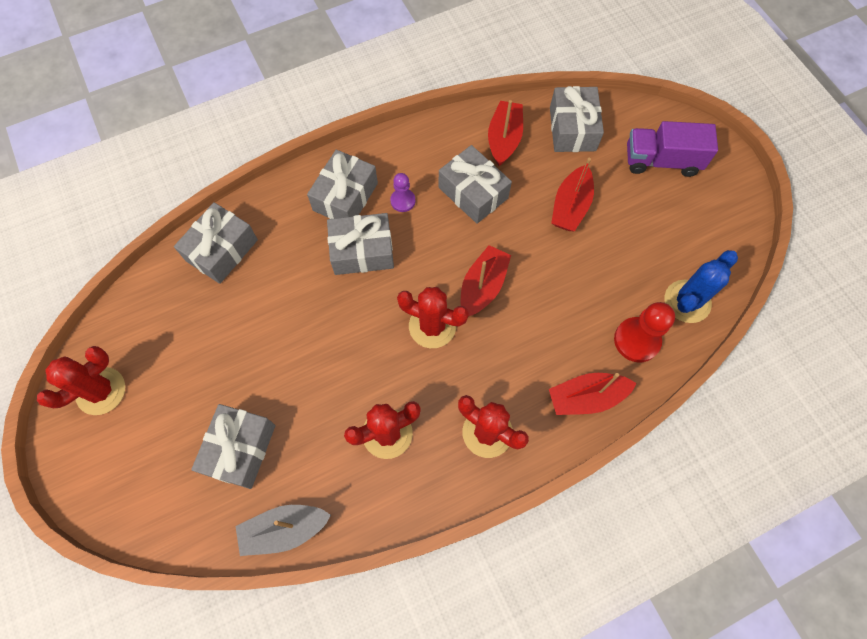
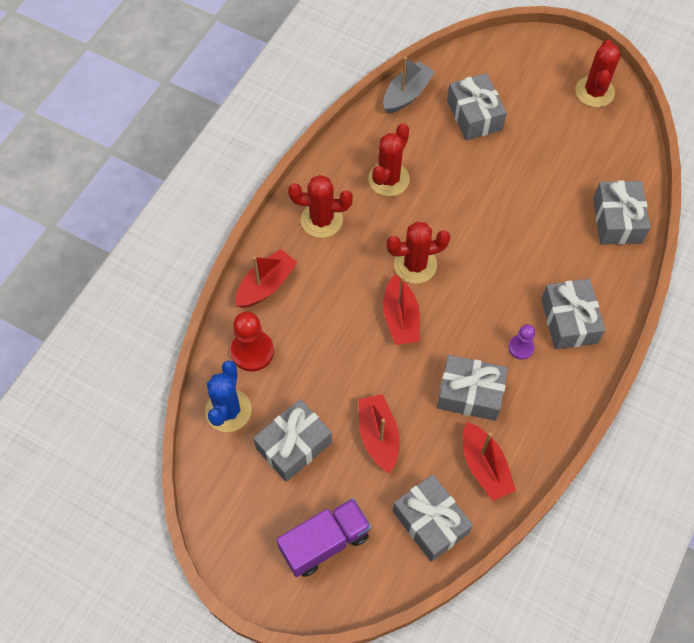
camera: 145 degrees right, 5 degrees down
(362, 251) = (514, 286): grey gift -> grey gift (294, 445)

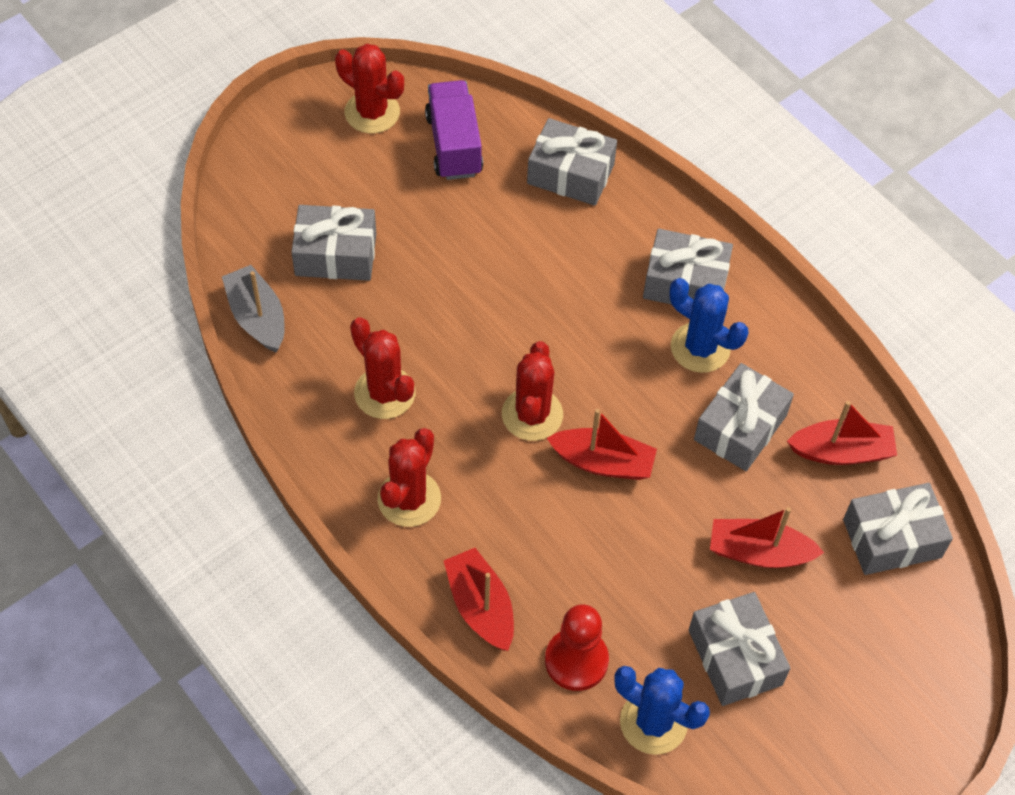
camera: 70 degrees left, 5 degrees down
(325, 542) = (879, 668): purple truck -> purple truck (454, 145)
(521, 347) = (700, 348): purple pawn -> blue cactus

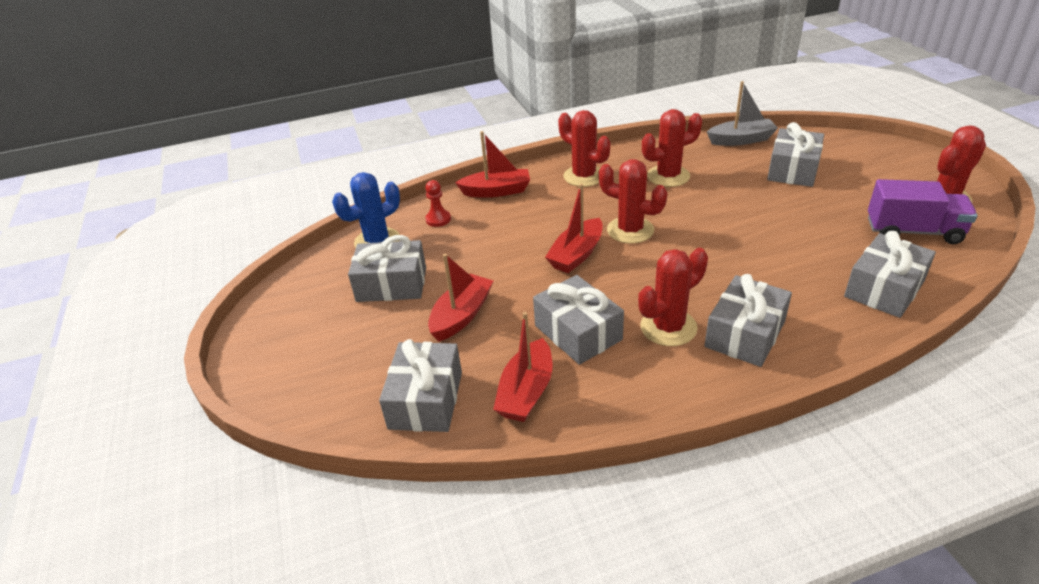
camera: 115 degrees right, 20 degrees down
(576, 660) = (438, 219): red pawn -> red pawn, size x0.60
(700, 348) = (668, 327): blue cactus -> red cactus

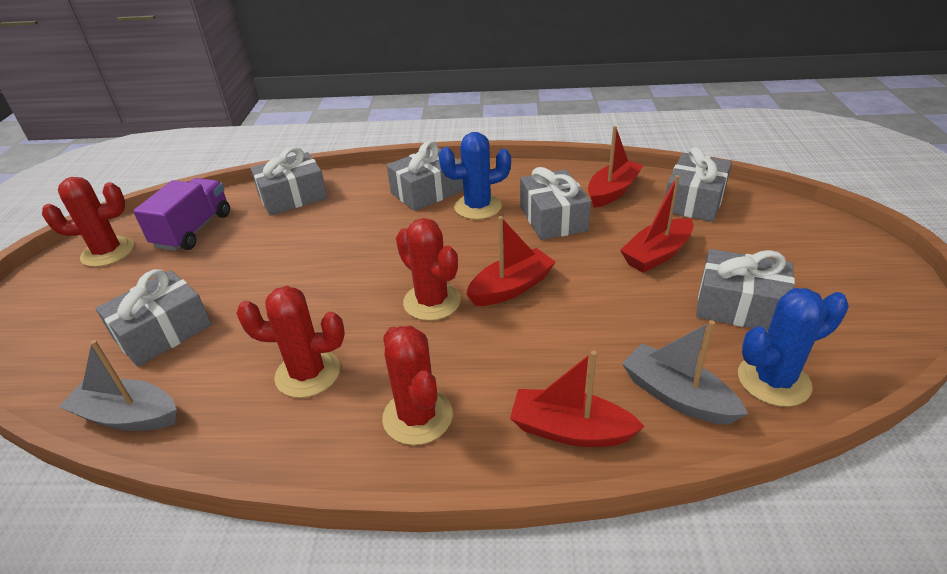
camera: 160 degrees left, 0 degrees up
(438, 219) = (677, 396): red pawn -> grey boat
(668, 327) = (478, 207): red cactus -> blue cactus
(913, 231) = (193, 230): purple truck -> purple truck turned 75 degrees clockwise

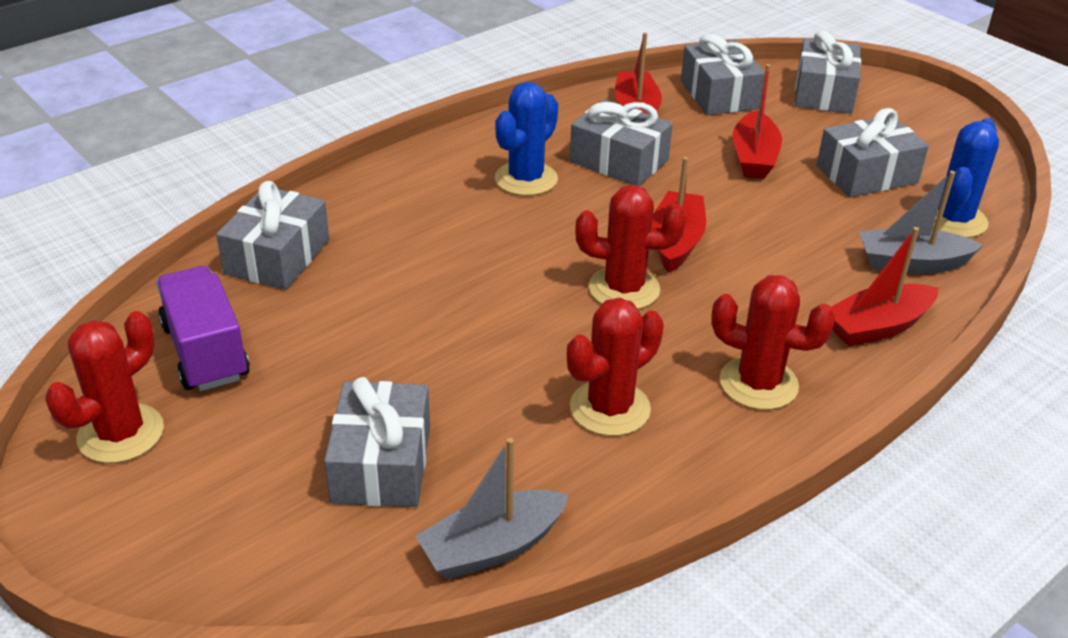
camera: 45 degrees left, 0 degrees up
(427, 192) = (443, 185): grey gift -> grey gift (824, 93)

